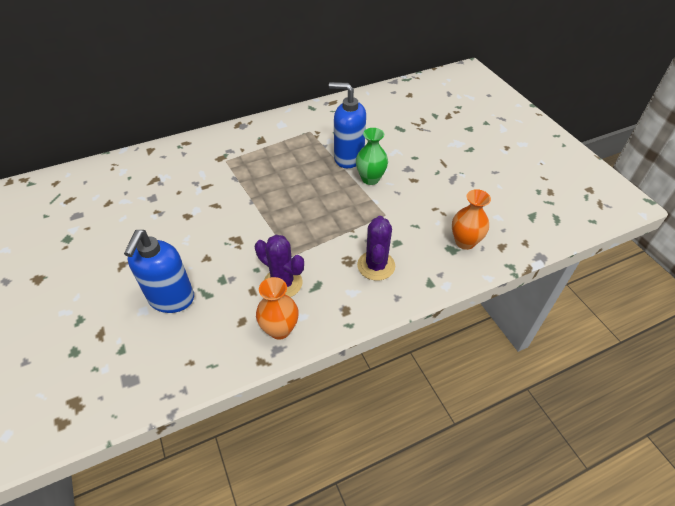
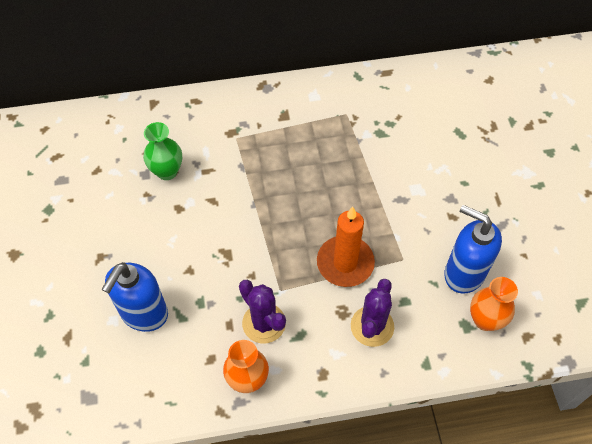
camera: 15 degrees right, 10 degrees up
(339, 226) = (345, 263): none -> orange candle
(348, 158) = (382, 166): blue soap dispenser -> blue soap dispenser (463, 273)
(370, 179) = (400, 203): green vase -> green vase (167, 171)

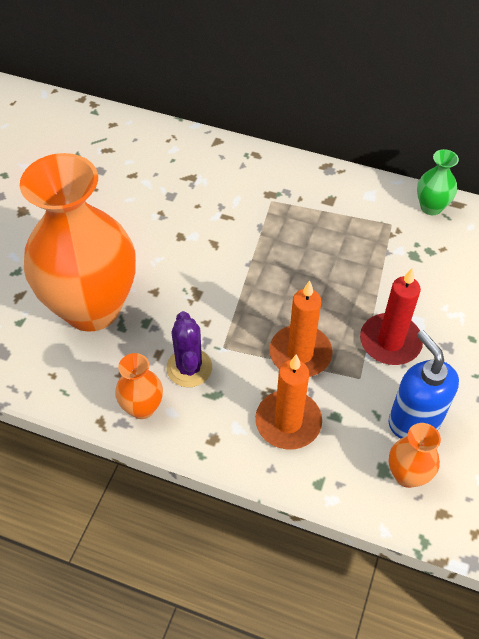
camera: 30 degrees right, 5 degrees down
(144, 313) = (92, 308): blue soap dispenser -> orange vase
(167, 171) = (191, 202): green vase -> green vase (431, 207)
(372, 326) = (288, 422): purple cactus -> orange candle
(407, 216) = (390, 342): none -> red candle

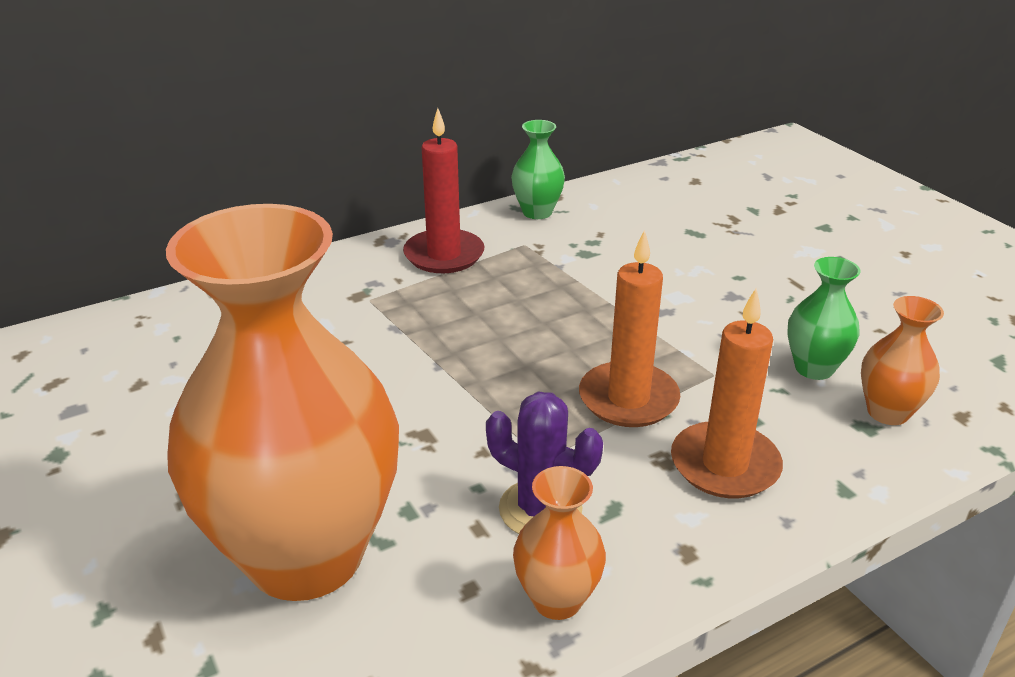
camera: 50 degrees left, 20 degrees down
(390, 342) = (685, 327): red candle -> red candle (444, 255)
(414, 421) = (814, 368): blue soap dispenser -> green vase

